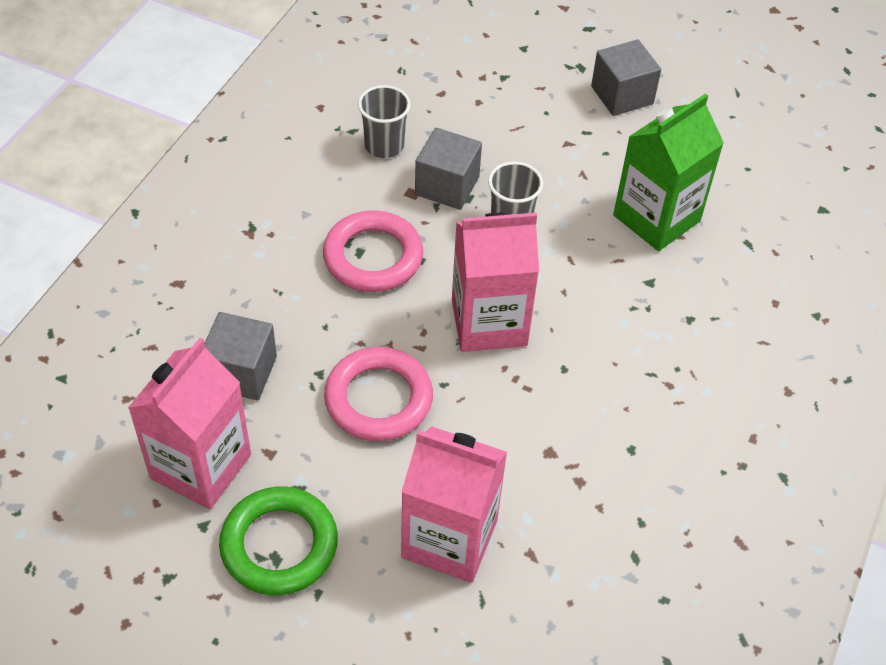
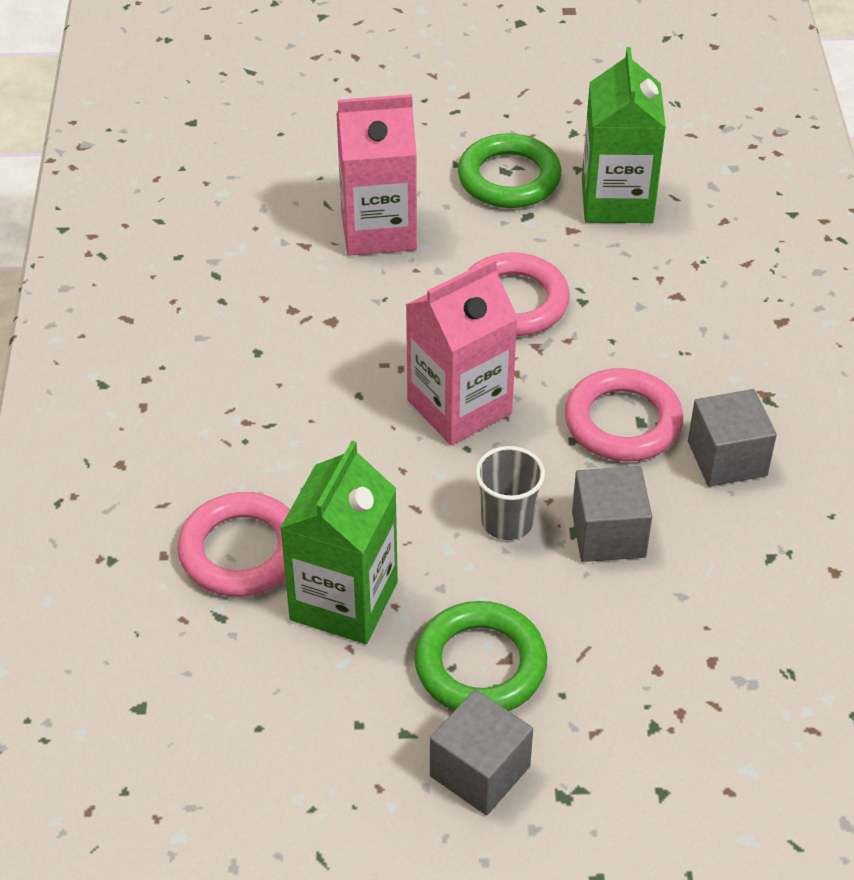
camera: 155 degrees right, 5 degrees down
(200, 466) = (617, 200): pink carton -> green carton
(241, 372) = (650, 274): grey cube -> grey cube (727, 458)
(384, 145) = (718, 553): grey cup -> none
(587, 146) = (480, 665): none -> green ring
(715, 281) = (241, 551): none -> pink ring

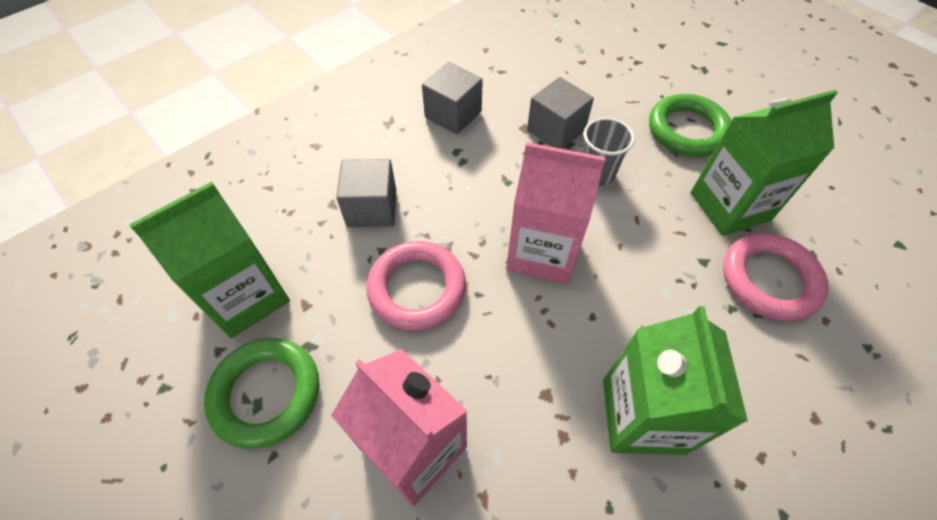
camera: 130 degrees left, 10 degrees up
(250, 363) = (642, 416): none -> green carton
(480, 771) = (732, 98): grey cube -> grey cube (372, 208)
(622, 422) = (471, 168): pink ring -> none

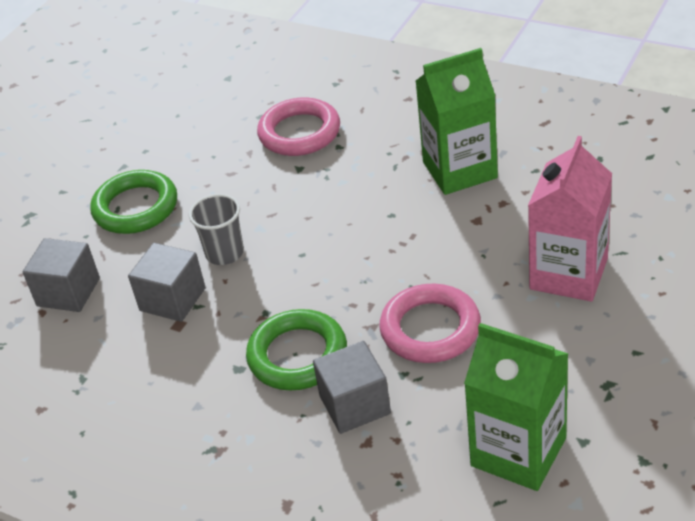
camera: 105 degrees left, 15 degrees down
(266, 394) = (594, 383): green ring -> green ring (297, 355)
(453, 114) = (179, 394): grey cube -> grey cube (68, 292)
(542, 252) = (342, 262): pink carton -> none
(729, 206) = (228, 165): green carton -> none

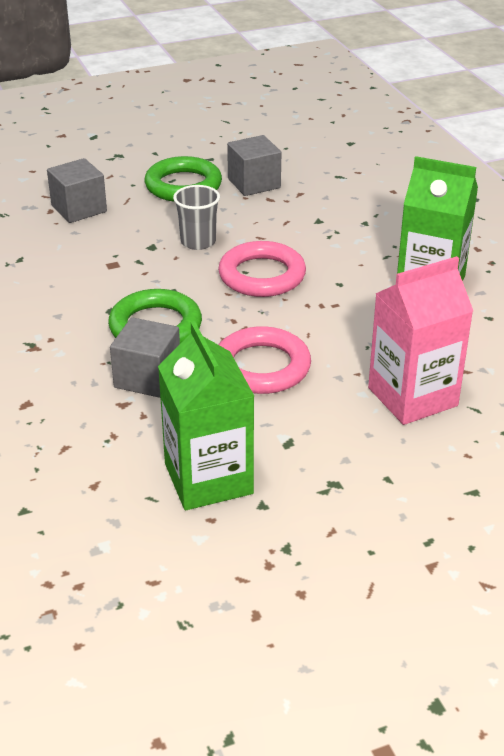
camera: 35 degrees right, 5 degrees down
(172, 299) = (130, 248): grey cube -> grey cube (254, 183)
(299, 133) = (350, 200): pink ring -> pink ring (262, 275)

